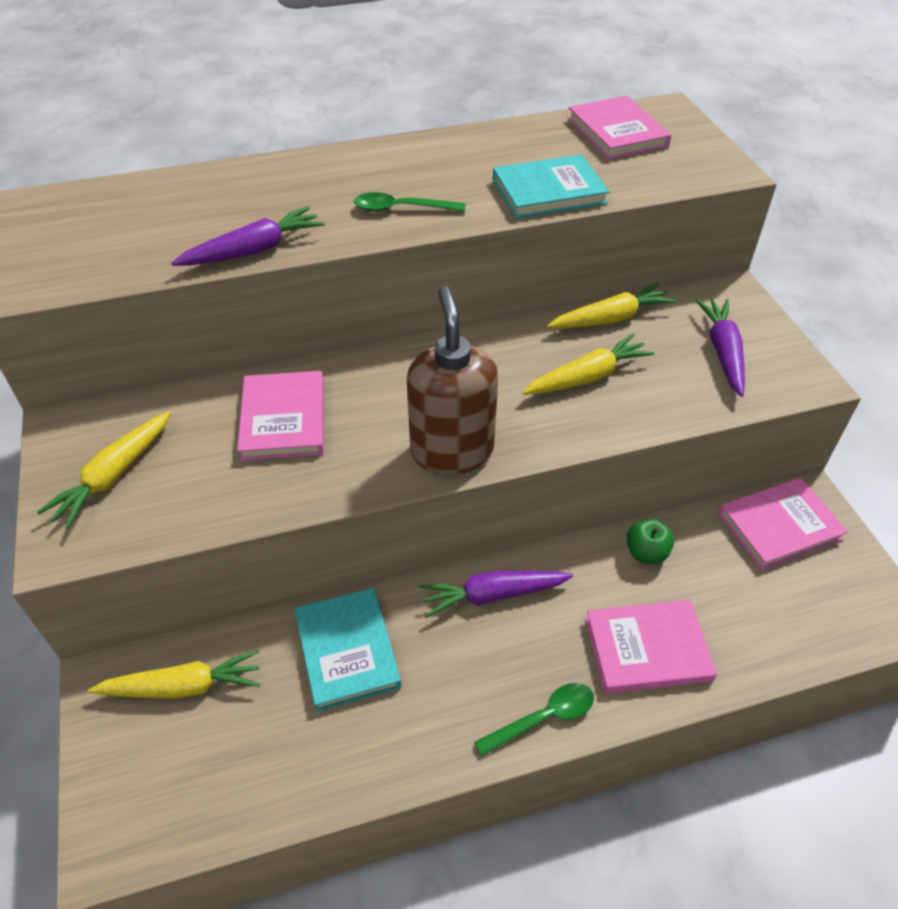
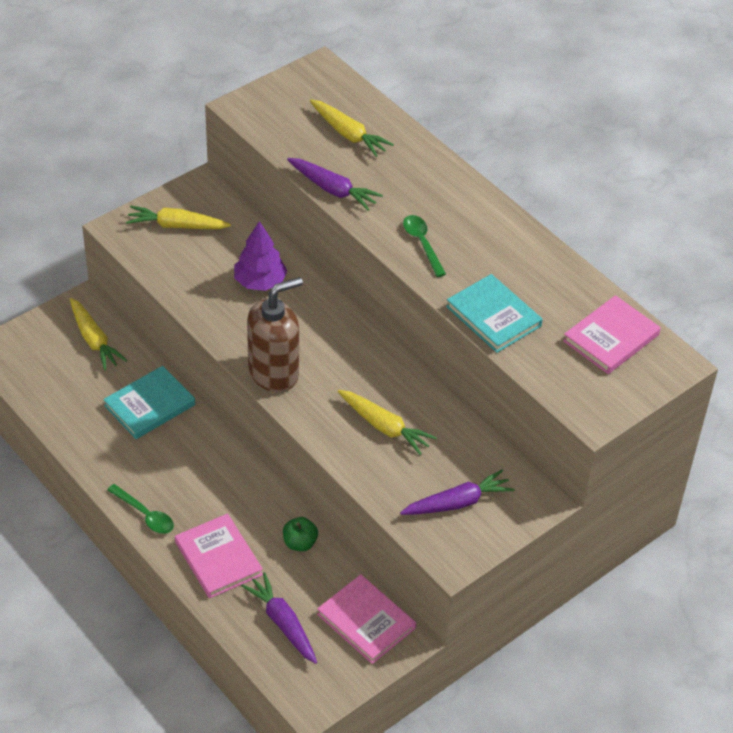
camera: 65 degrees right, 0 degrees up
(283, 419) = (260, 282): pink book -> purple tree
(493, 595) = (223, 466): purple carrot -> purple carrot (282, 623)
(610, 318) = (460, 427): yellow carrot -> yellow carrot (348, 134)

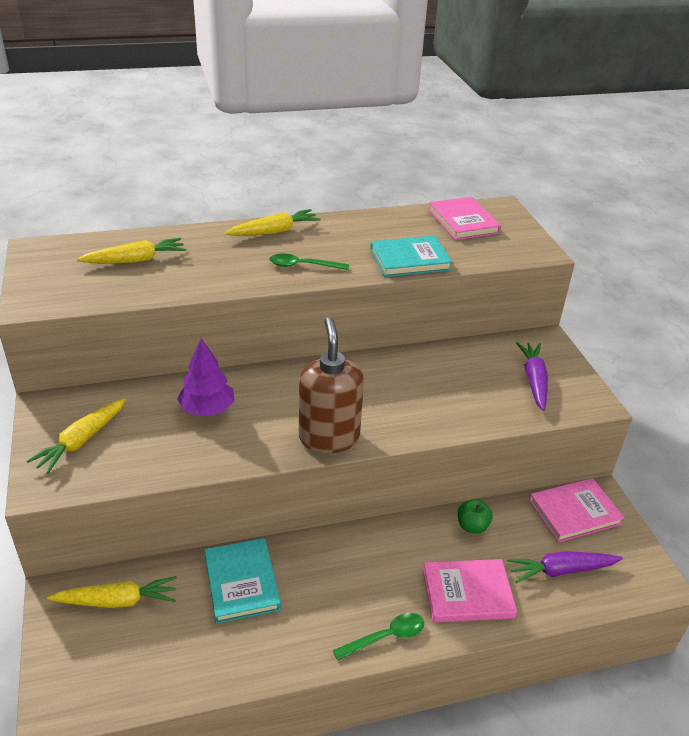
camera: 65 degrees left, 10 degrees down
(333, 189) = (196, 288): purple carrot -> none
(384, 427) = (432, 392): yellow carrot -> yellow carrot (274, 231)

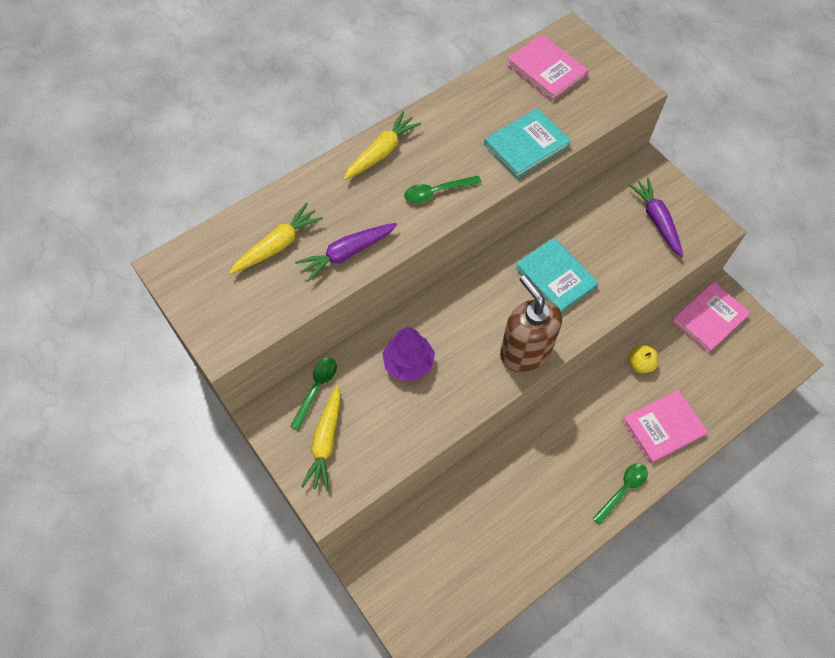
camera: 20 degrees left, 25 degrees up
(107, 400) = (316, 389): none -> green spoon
(117, 601) = (411, 547): yellow carrot -> none
(242, 582) = (495, 490): turquoise book -> turquoise book (555, 277)
(472, 526) = (640, 364): green apple -> yellow apple
(561, 570) = (720, 378): purple carrot -> purple carrot (347, 253)

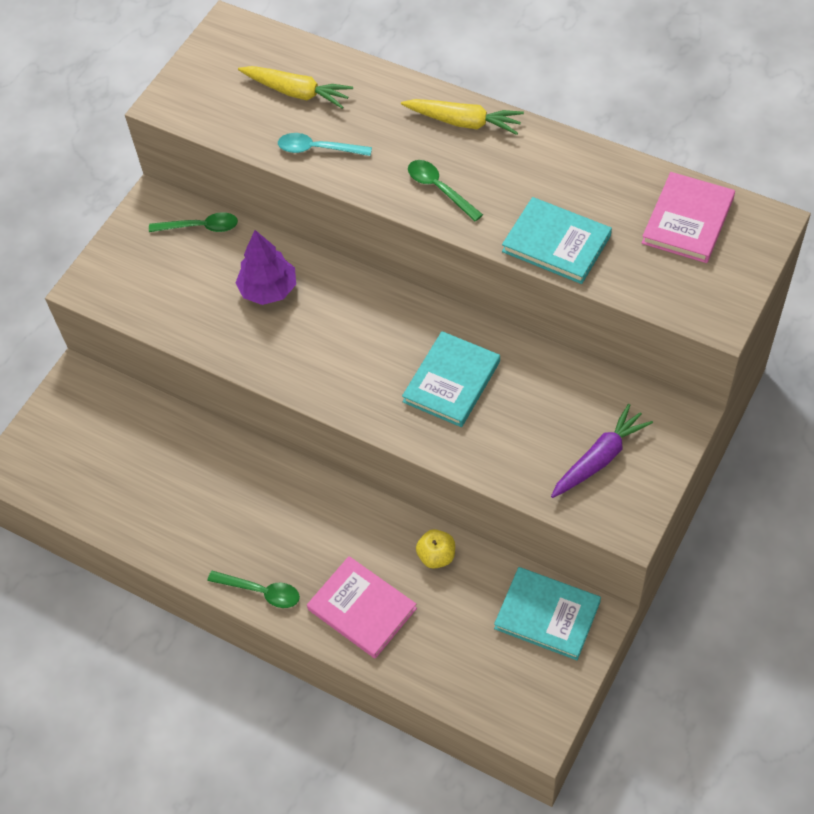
camera: 70 degrees right, 5 degrees down
(326, 441) = (148, 259): yellow carrot -> none
(347, 253) = (317, 149): purple carrot -> turquoise spoon
(525, 352) = (336, 388): brown soap dispenser -> none
(709, 318) = (547, 615): pink book -> turquoise book

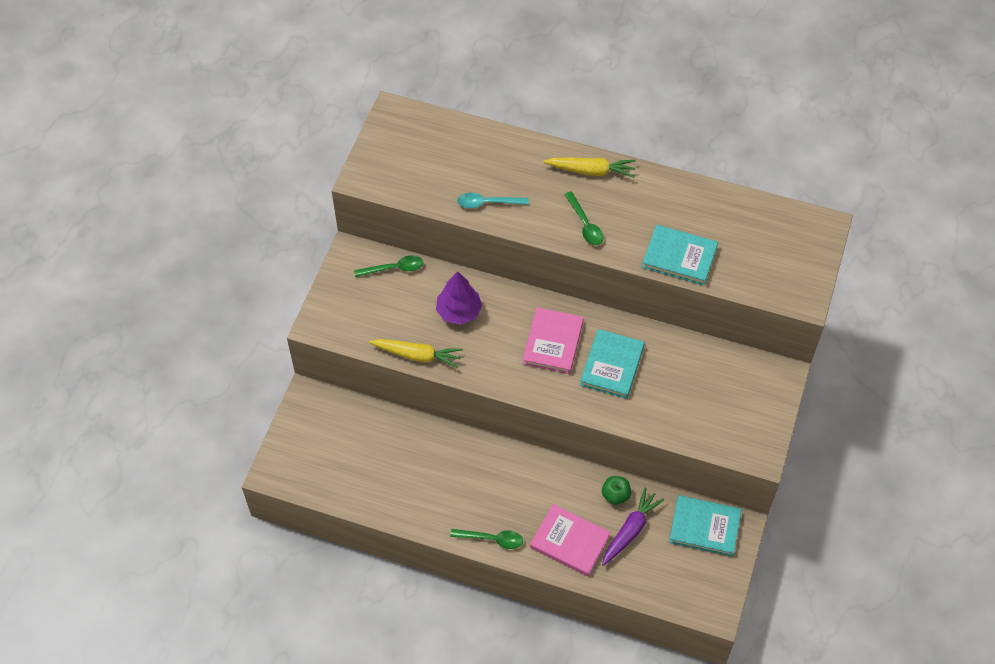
camera: 15 degrees left, 0 degrees up
(296, 92) = (460, 160): yellow carrot -> yellow carrot (417, 355)
(436, 556) = (615, 495): yellow apple -> green apple
(439, 189) = (585, 224): green spoon -> green spoon turned 150 degrees counterclockwise
(599, 458) = (730, 409): purple carrot -> purple carrot (630, 530)
(688, 221) = (769, 230): pink book -> pink book (553, 342)

